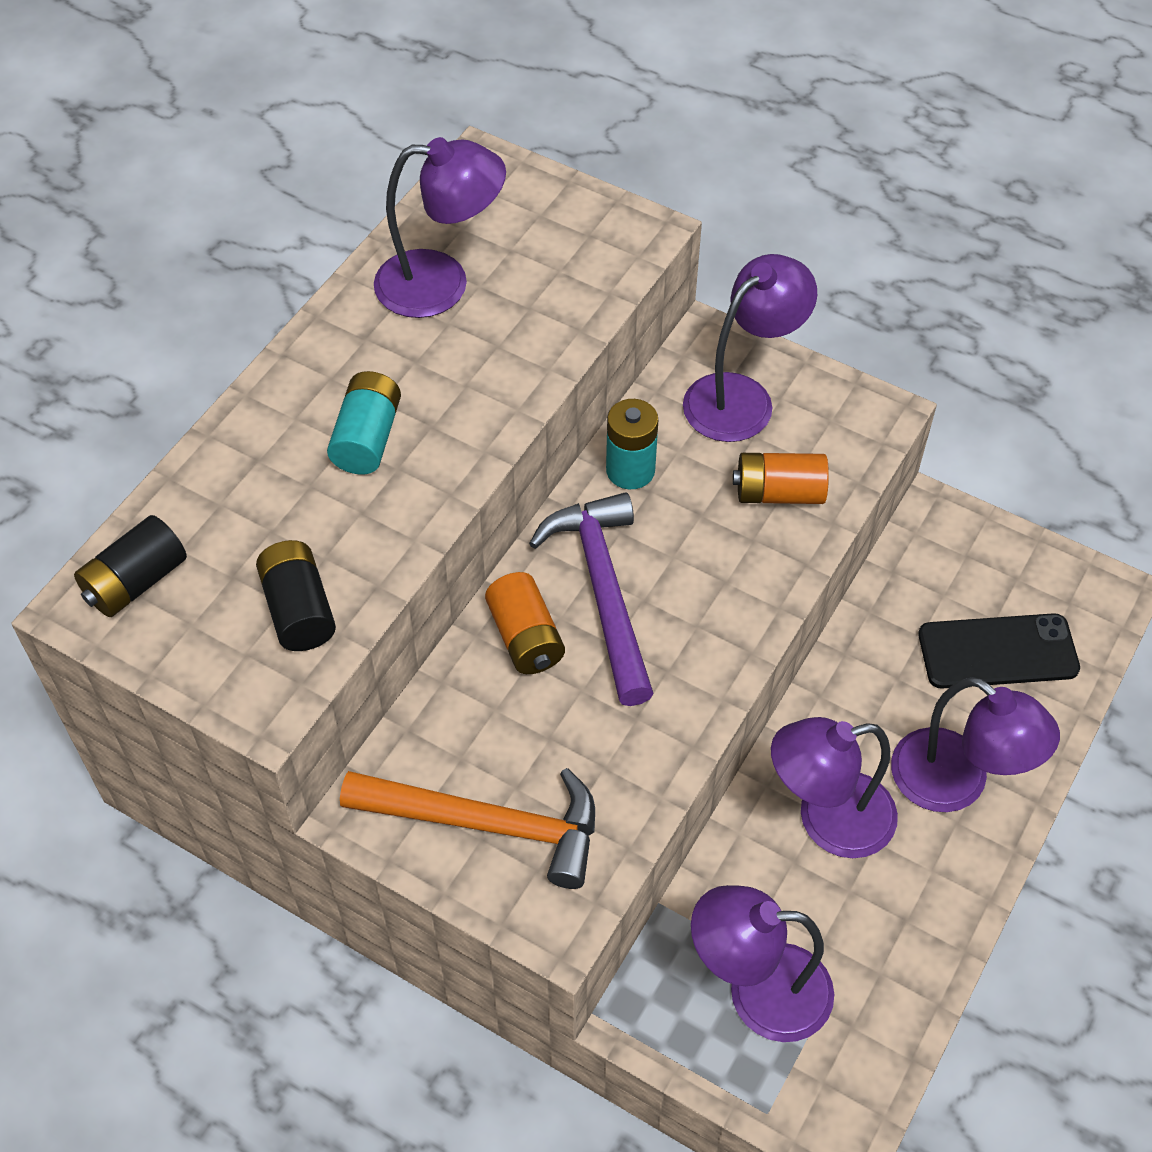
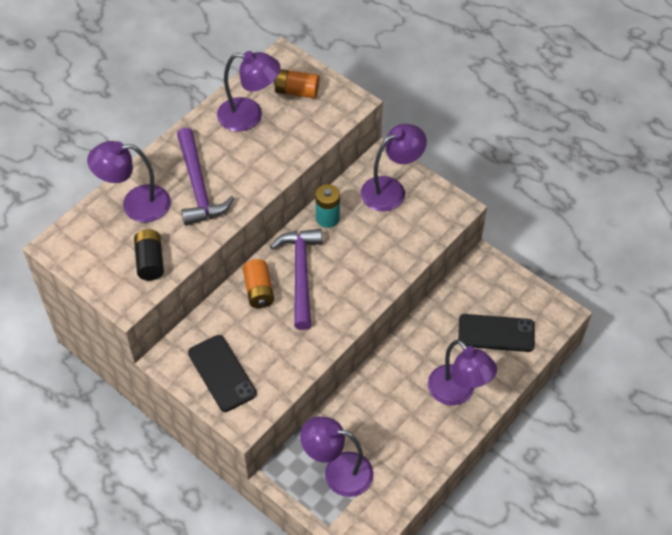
camera: 10 degrees right, 0 degrees up
(136, 582) = (80, 238): black battery -> none
(367, 438) = (198, 186): turquoise battery -> purple hammer
(488, 825) = (222, 373): orange hammer -> black phone
(779, 493) = (397, 239): orange battery -> orange battery (297, 91)
(827, 820) = (391, 399): purple lamp -> purple lamp (135, 204)

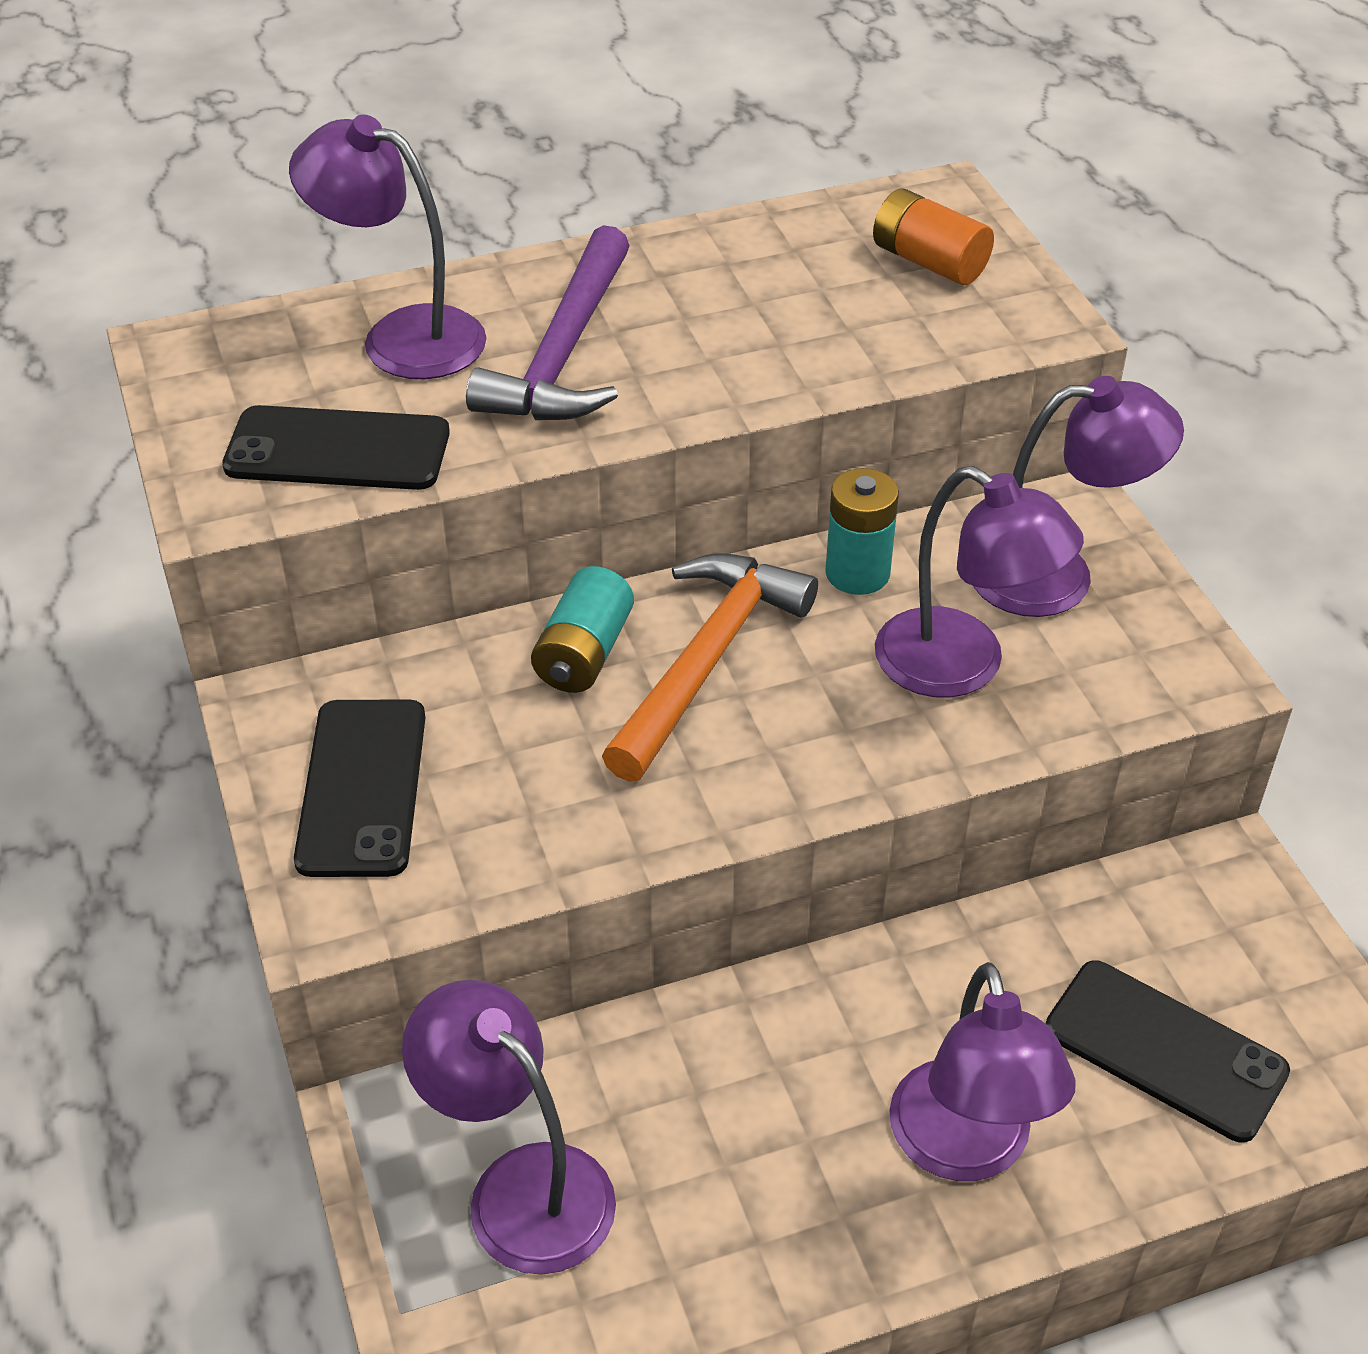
camera: 30 degrees right, 10 degrees down
(150, 261) = (337, 450): black battery -> black phone
(249, 116) = (784, 269): purple lamp -> purple lamp (962, 666)
(259, 290) = (583, 653): orange battery -> turquoise battery
(301, 274) = (707, 661): purple hammer -> orange hammer

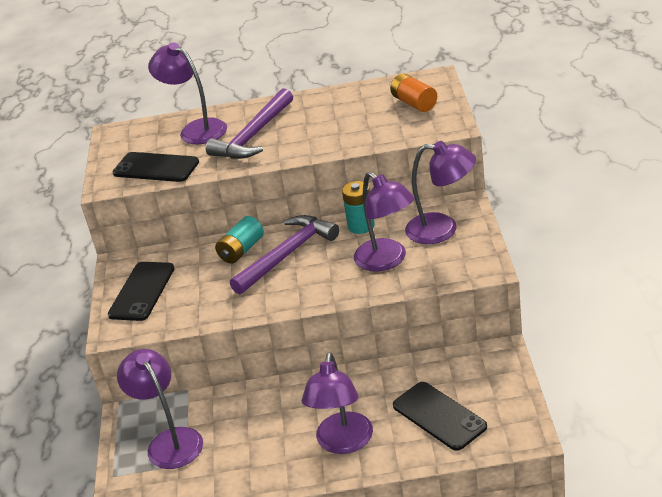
camera: 20 degrees right, 10 degrees down
(707, 661) = (287, 255): orange hammer -> purple hammer

